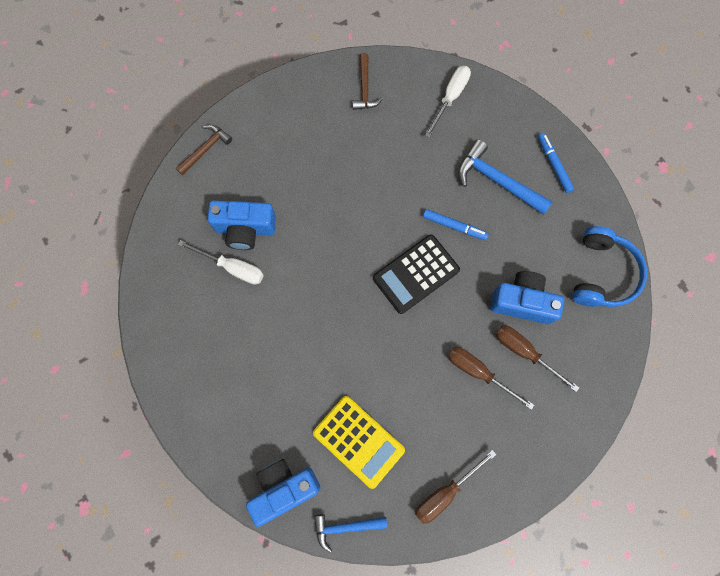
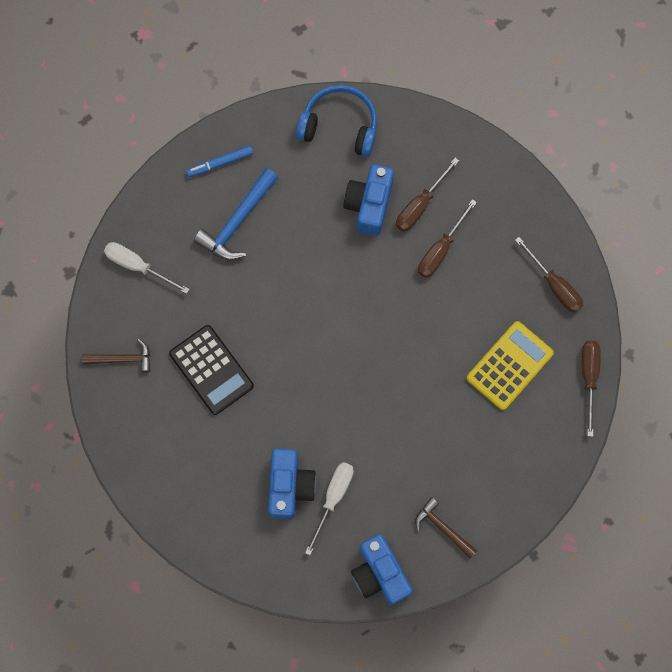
camera: 90 degrees left, 0 degrees up
(206, 149) = (193, 535): brown hammer -> brown hammer (442, 528)
(283, 488) = (556, 437): blue camera -> blue camera (379, 573)
(345, 527) = (589, 378): blue hammer -> brown screwdriver
(416, 274) = (340, 307): black calculator -> black calculator (211, 370)
(454, 226) = (288, 267): blue marker -> none

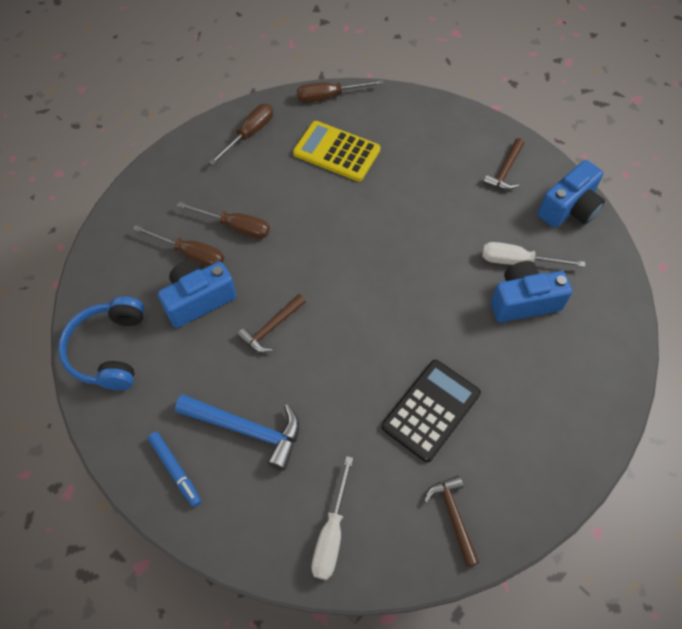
camera: 105 degrees left, 15 degrees down
(324, 259) = (271, 328): none -> brown hammer
(369, 204) = (198, 300): blue camera -> blue camera turned 150 degrees clockwise

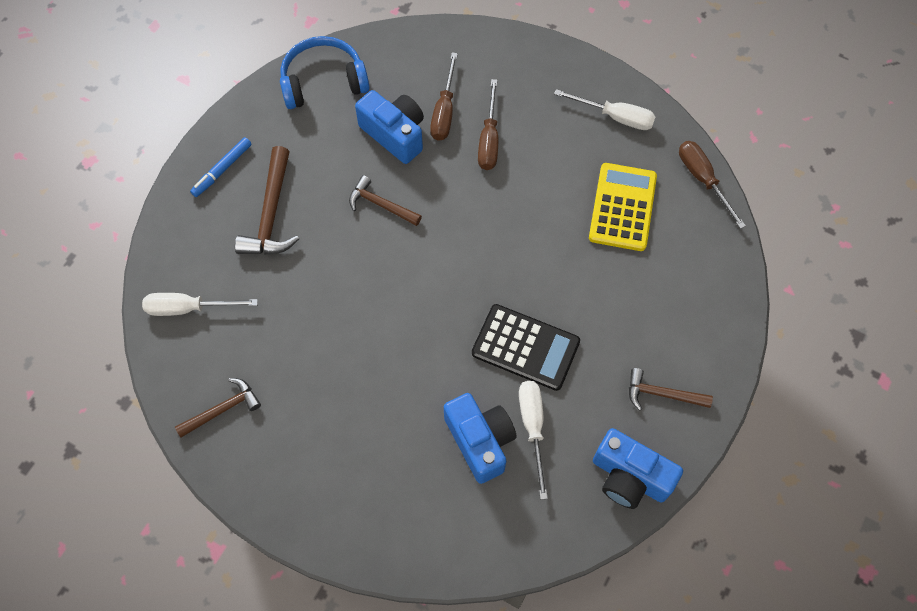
camera: 75 degrees right, 5 degrees up
(247, 430) = (271, 214): blue hammer -> brown hammer
(249, 134) = (615, 117): brown screwdriver -> white screwdriver
(431, 410) = (326, 369): black calculator -> black calculator (525, 347)

